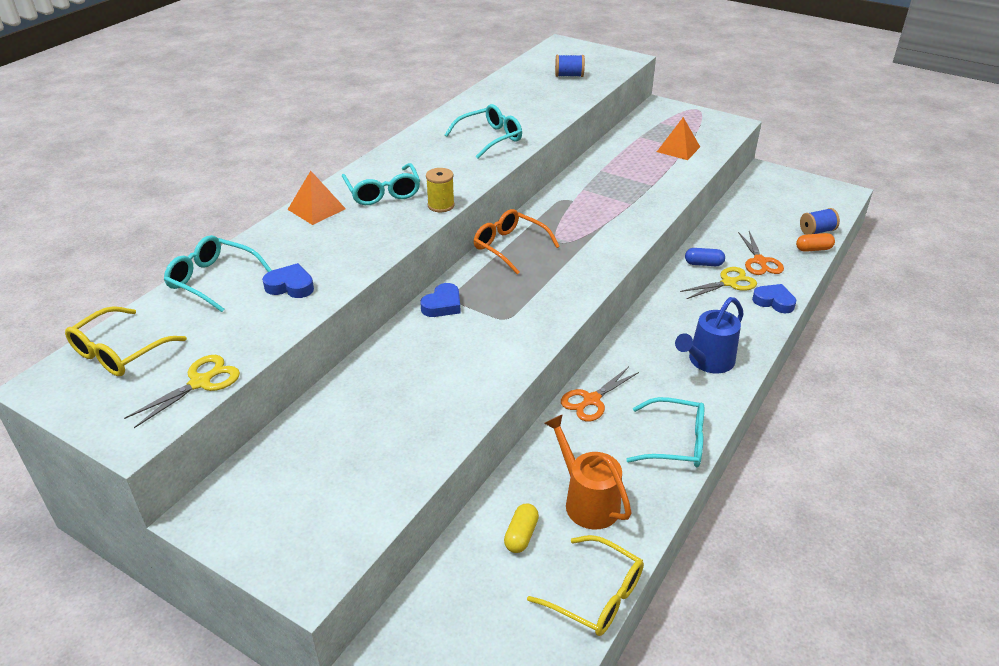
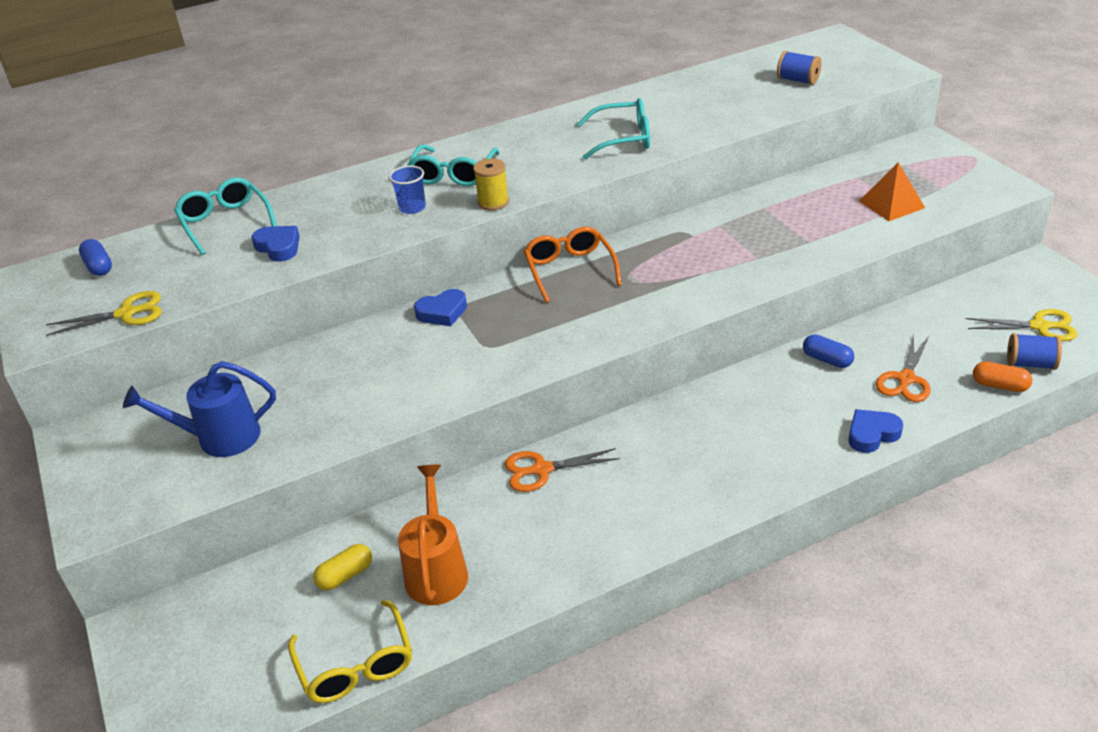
camera: 35 degrees right, 0 degrees up
(119, 352) = (99, 267): yellow glasses -> blue capsule
(316, 209) = (376, 176): orange pyramid -> none
(377, 225) = (412, 208): none -> blue cup
(675, 442) = (585, 550): turquoise glasses -> none
(707, 361) = (713, 476): blue watering can -> blue watering can (219, 438)
(729, 283) = (836, 392): yellow scissors -> yellow scissors (1040, 326)
(774, 301) = (872, 434): blue heart -> blue heart turned 90 degrees counterclockwise

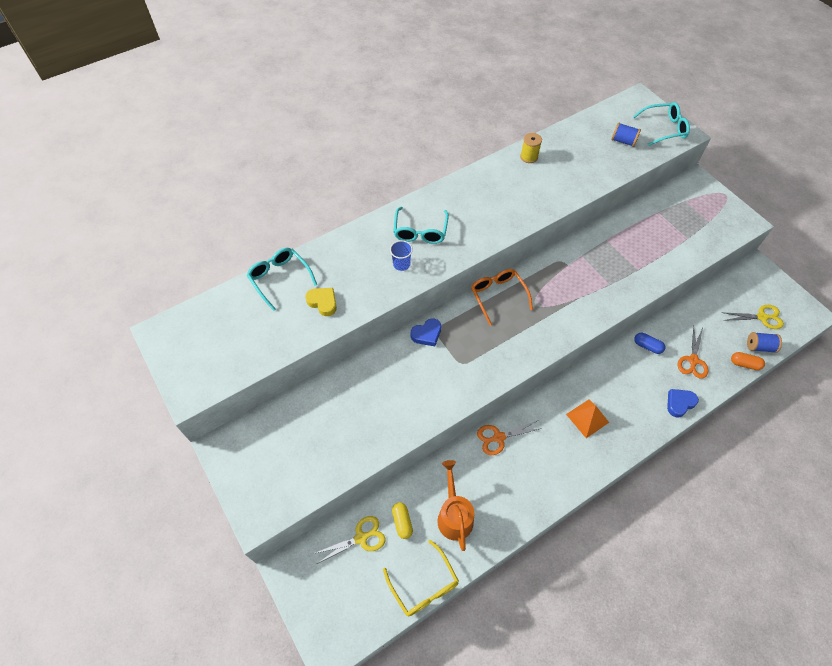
camera: 10 degrees left, 20 degrees up
(99, 267) = (206, 322): blue capsule -> none
(127, 313) = (240, 367): yellow scissors -> yellow scissors (361, 538)
(219, 438) = (314, 445): blue watering can -> none
(278, 247) = (323, 302): blue heart -> yellow heart
(345, 575) = (402, 522): yellow capsule -> yellow capsule turned 60 degrees counterclockwise
(493, 202) = (453, 259): yellow spool -> yellow spool (529, 157)
(623, 139) = (523, 197): turquoise glasses -> turquoise glasses (664, 128)
(891, 204) = (682, 236): orange pyramid -> orange pyramid (587, 418)

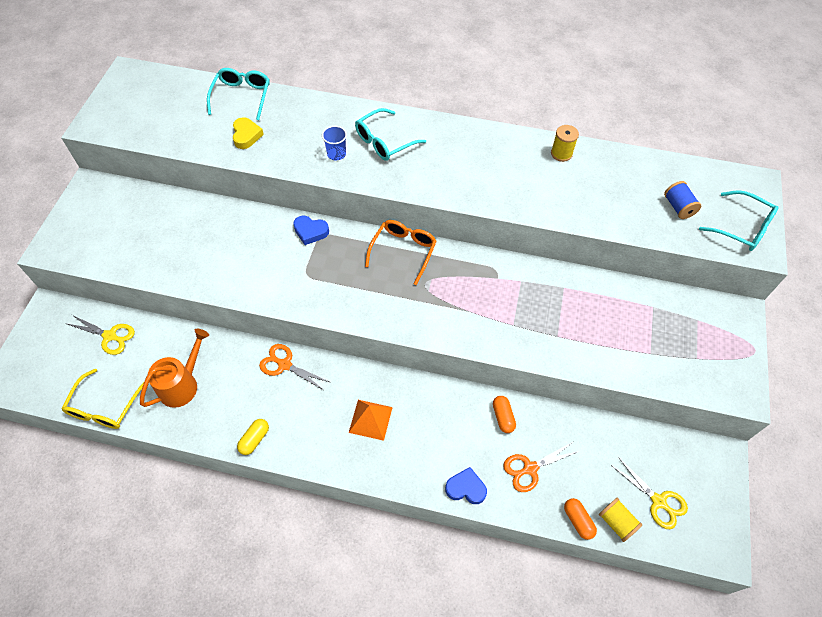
camera: 45 degrees right, 0 degrees up
(402, 522) = (146, 353): yellow capsule -> yellow capsule (254, 439)
(647, 346) = (503, 417): blue capsule -> orange capsule
(759, 347) = (616, 522): blue spool -> yellow spool

